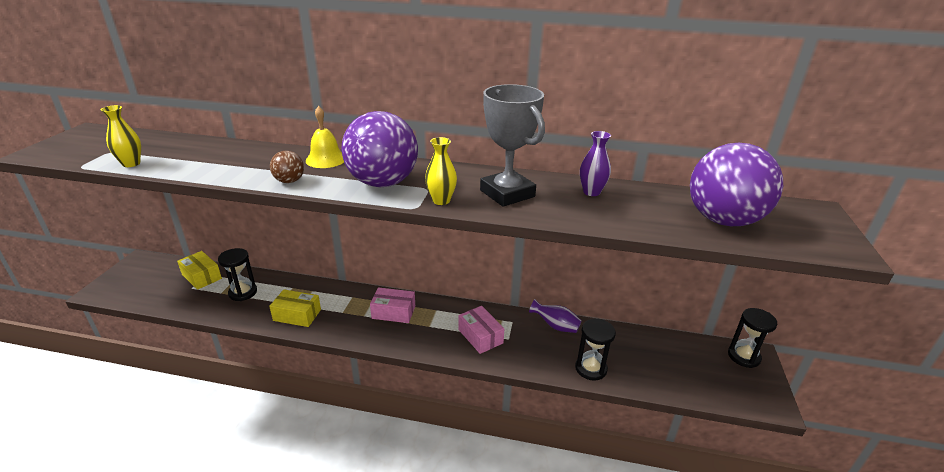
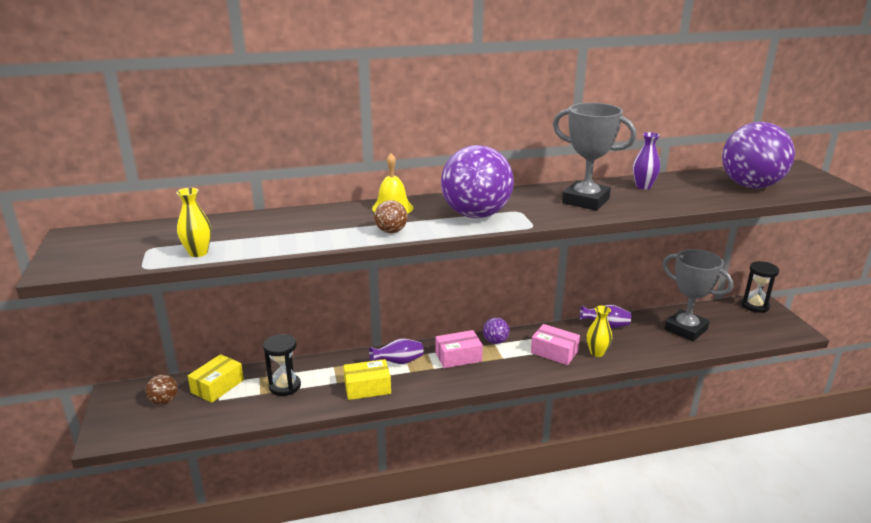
camera: 25 degrees left, 5 degrees down
(159, 276) = (164, 401): none -> brown ball
(202, 276) = (217, 386): yellow box -> yellow box turned 75 degrees counterclockwise
(342, 300) = (398, 362): none -> purple vase
(439, 308) = (495, 341): none -> purple ball
(441, 200) = (544, 217): yellow vase -> yellow vase (597, 353)
(591, 368) = (661, 348): black hourglass -> none
(636, 357) = (685, 329): none -> grey trophy

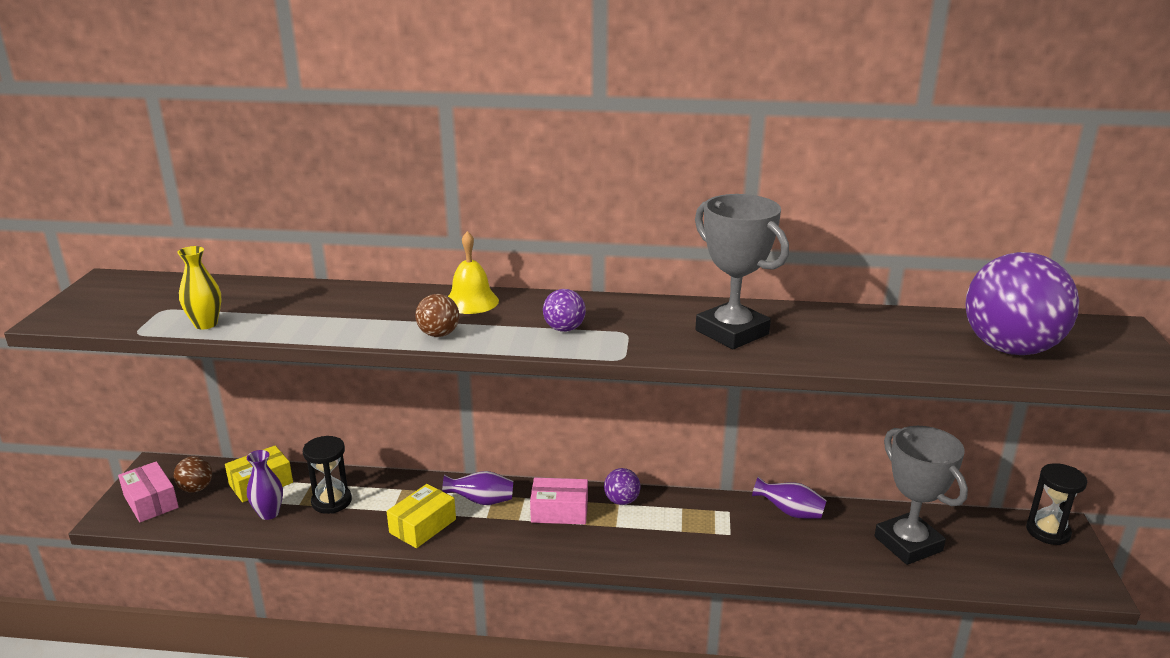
camera: 20 degrees right, 0 degrees up
(367, 387) = (423, 526): yellow box -> yellow box turned 60 degrees counterclockwise
(476, 215) = (564, 329): purple ball -> purple ball, size x0.44
(554, 352) = (690, 534): pink box -> pink box (151, 502)
(597, 353) = (750, 549): yellow vase -> none
(643, 186) = (838, 323): purple vase -> purple vase (269, 513)

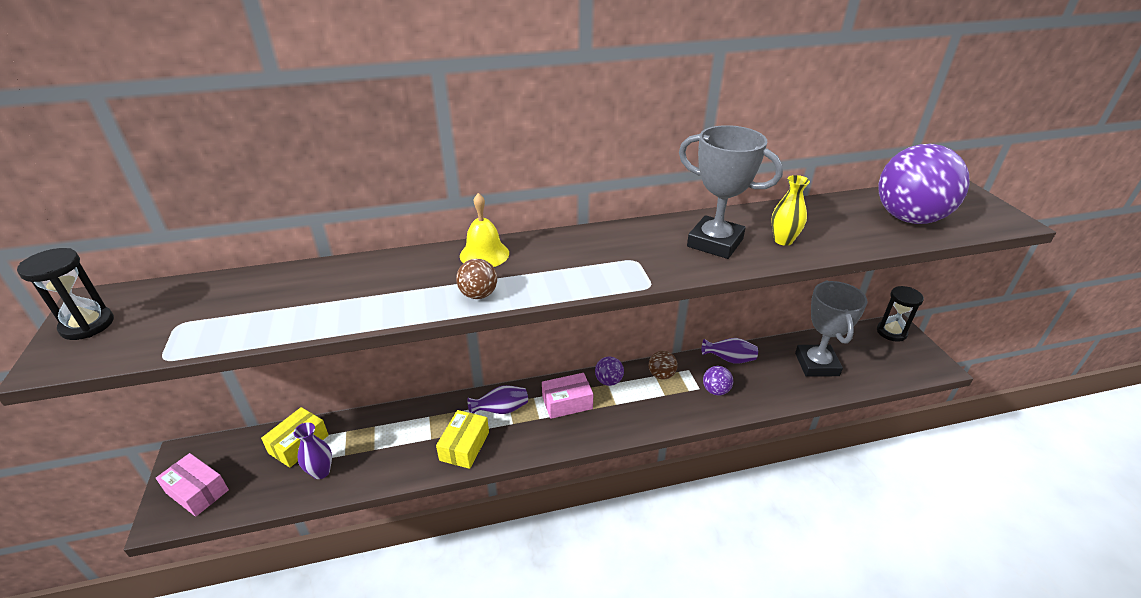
camera: 20 degrees left, 10 degrees up
(196, 488) = (237, 465): brown ball -> brown ball (661, 375)
(206, 324) = (236, 332): yellow vase -> yellow vase (783, 240)
(331, 501) = (373, 444): black hourglass -> black hourglass (87, 325)
(564, 329) = (583, 266): purple ball -> purple ball (715, 390)
(908, 544) = (816, 364): grey trophy -> grey trophy turned 45 degrees clockwise

